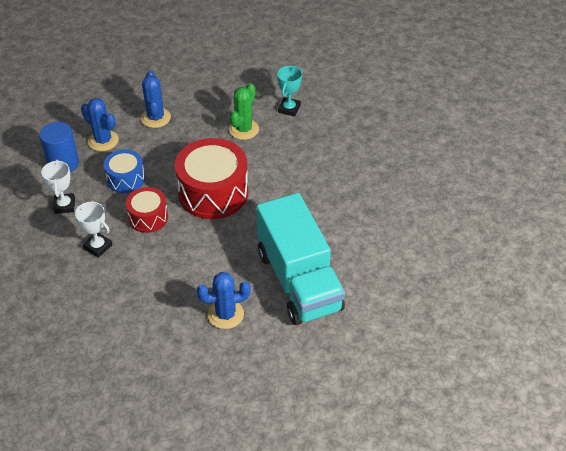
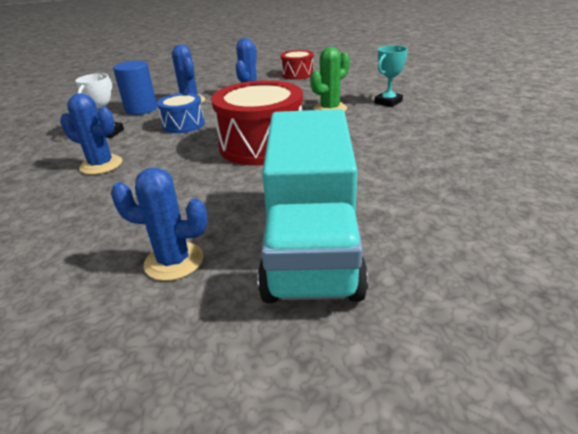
camera: 25 degrees right, 15 degrees down
(98, 246) = (101, 165): white trophy -> blue cactus
(148, 217) = (175, 152): red drum -> red drum (297, 74)

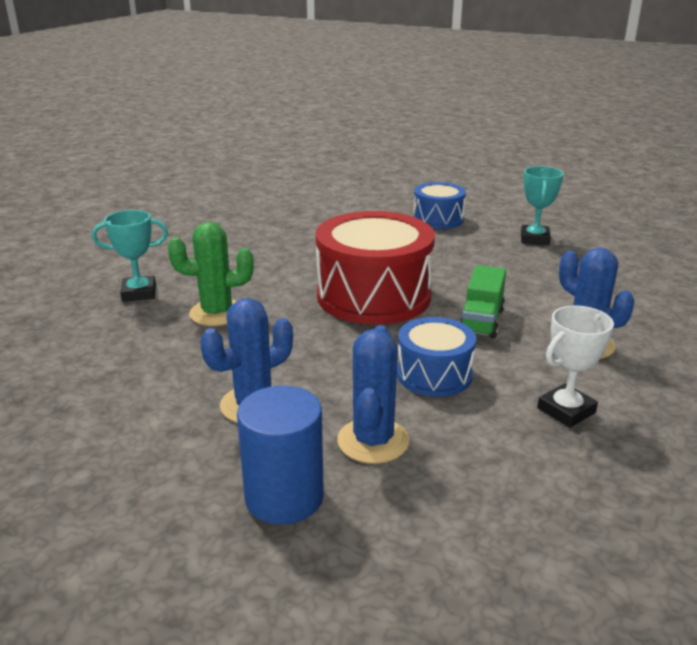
camera: 145 degrees left, 5 degrees down
(141, 109) = (483, 463): blue cylinder -> blue cylinder (284, 497)
(174, 261) = (534, 239): blue cactus -> turquoise trophy
(176, 155) = (481, 321): none -> green truck
(297, 74) = (74, 430): red drum -> none
(311, 245) = (438, 219): turquoise truck -> blue drum

